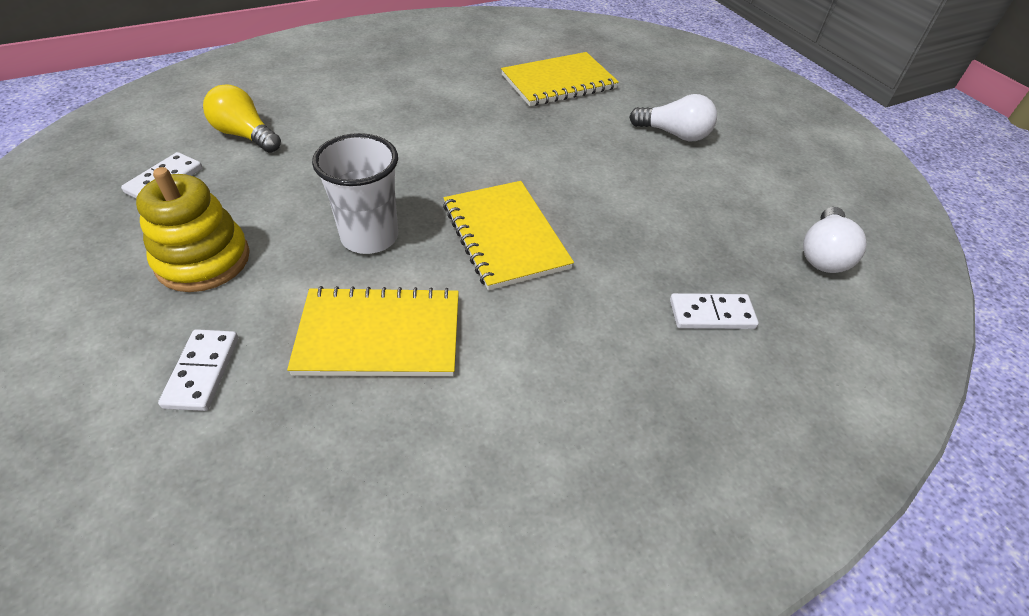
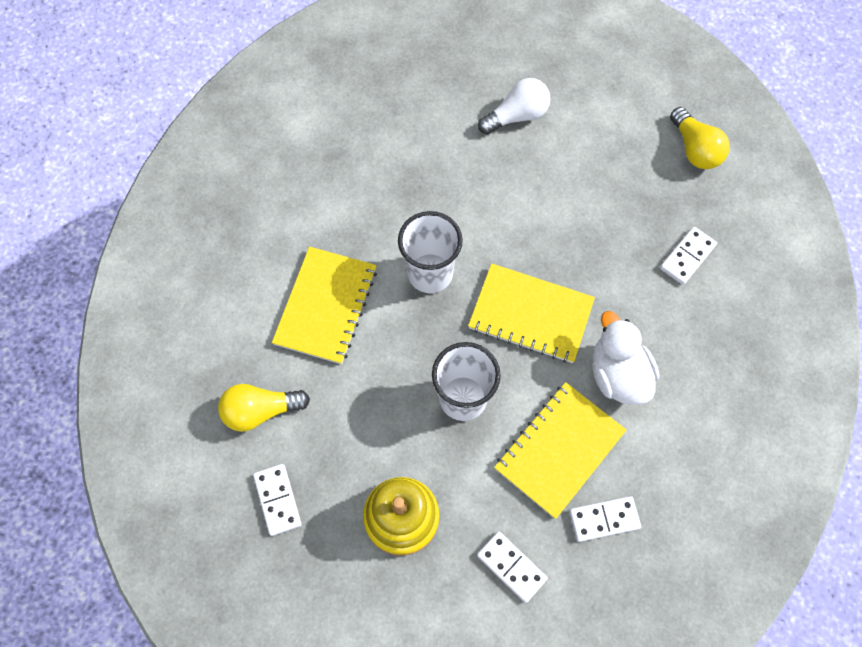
camera: 45 degrees left, 20 degrees up
(326, 423) = (604, 519): none -> white domino
(470, 159) = (430, 273): none -> white cup
(515, 334) = (618, 374): none -> white duck
(558, 82) = (383, 132): yellow notebook -> yellow notebook (325, 306)
(823, 254) = (694, 149): white light bulb -> yellow light bulb

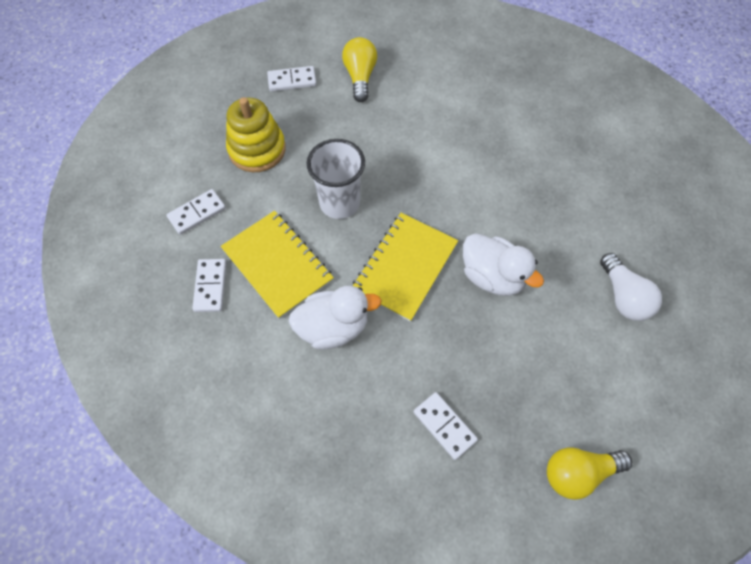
camera: 100 degrees right, 5 degrees down
(325, 306) = (437, 123): yellow notebook -> none
(430, 273) = (457, 197): white cup -> none
(522, 229) = (492, 276): none -> white duck

